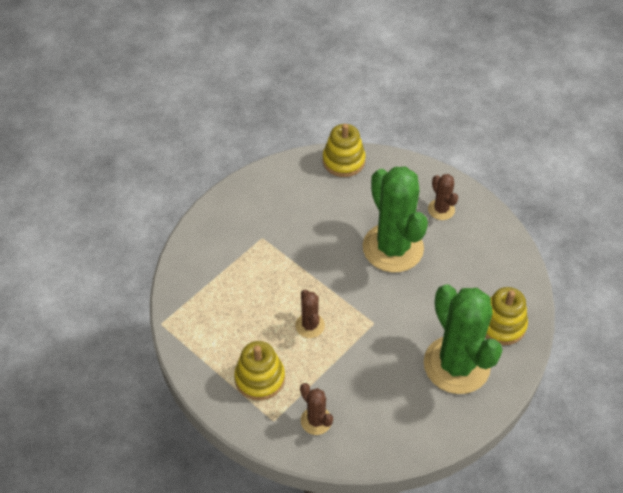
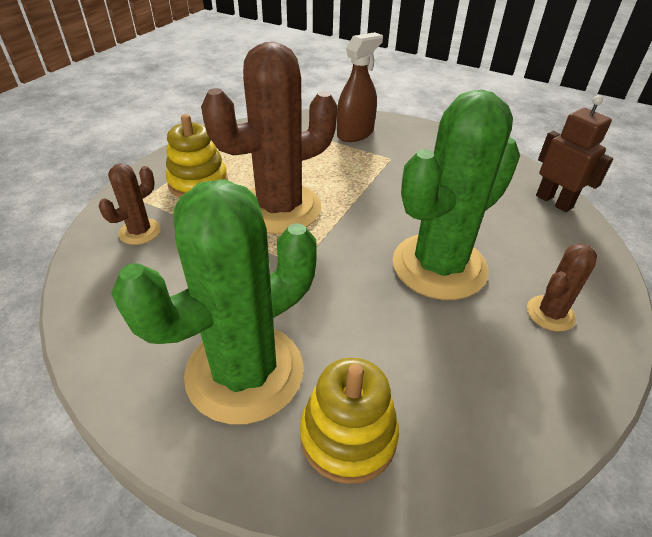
camera: 75 degrees right, 10 degrees down
(215, 252) = (355, 133): none -> brown spray bottle
(310, 325) = (279, 208): brown cactus -> brown cactus, size x2.20
(343, 161) = (554, 201): yellow stacking toy -> brown robot

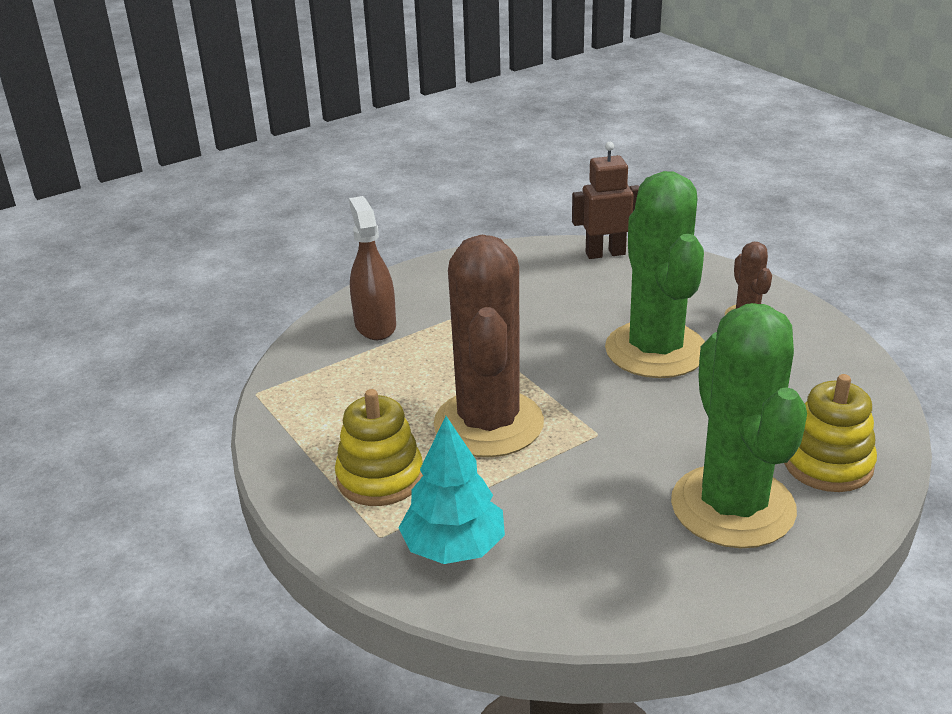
camera: 60 degrees left, 10 degrees down
(140, 232) = (454, 547): brown cactus -> turquoise tree

